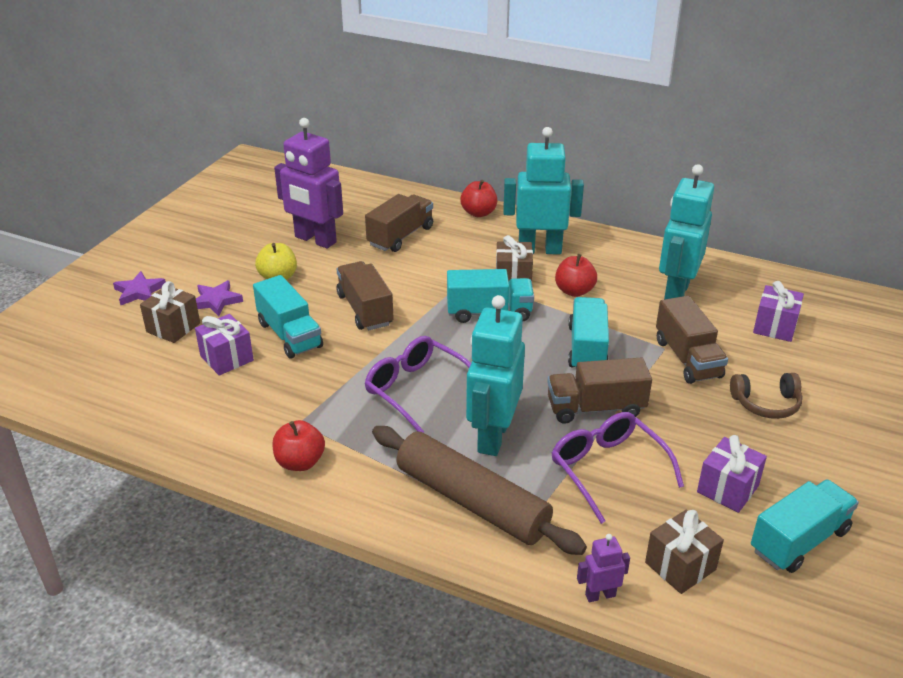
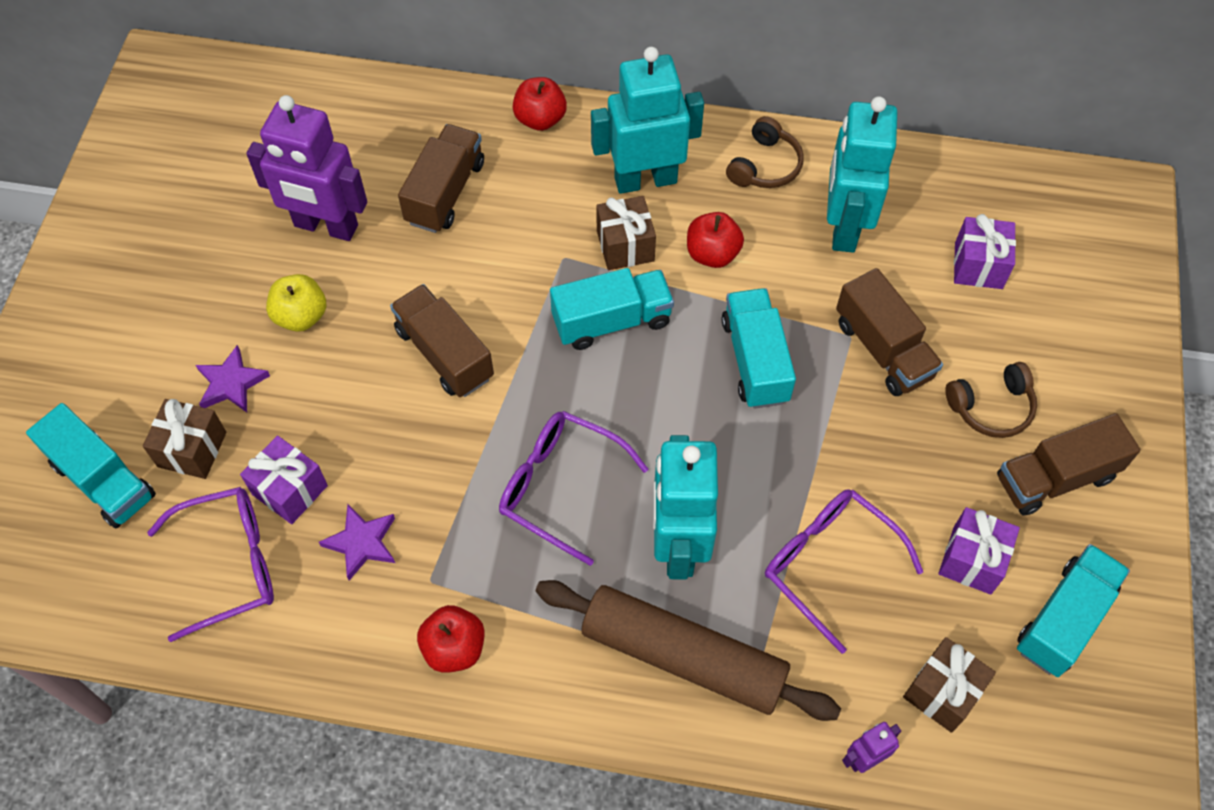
camera: 15 degrees left, 25 degrees up
(139, 292) = (113, 390): purple star -> purple star (362, 543)
(166, 388) = (230, 564): none -> purple glasses
(289, 335) = (359, 426): turquoise truck -> turquoise truck (103, 480)
(595, 408) = (791, 465): brown truck -> brown truck (1055, 478)
(627, 255) = (765, 166): none -> brown headphones

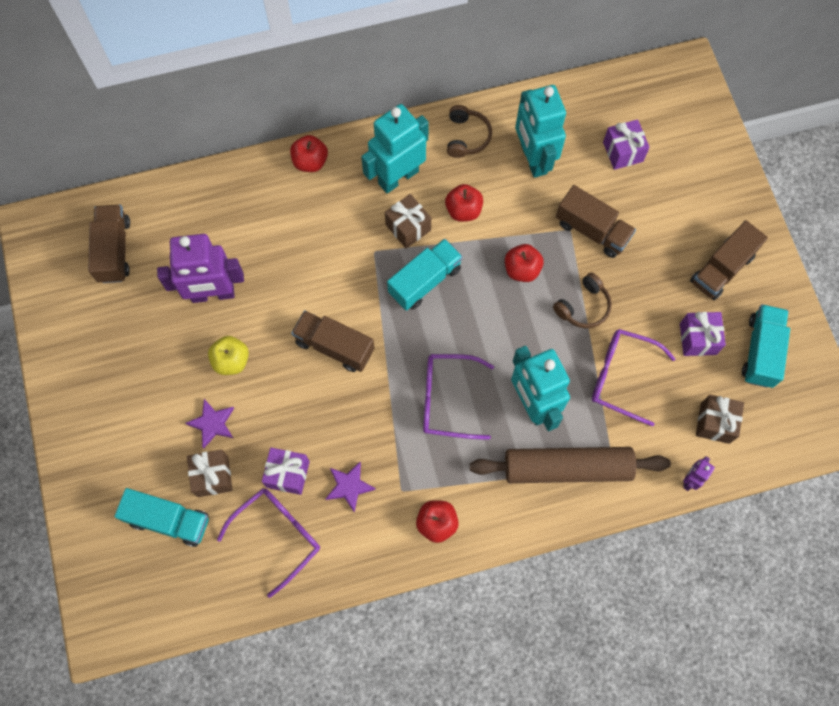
camera: 25 degrees left, 10 degrees up
(445, 192) = (277, 238): brown truck -> brown truck (114, 250)
(755, 360) = (522, 269): turquoise truck -> red apple
(991, 407) = (669, 240): brown headphones -> brown headphones (583, 306)

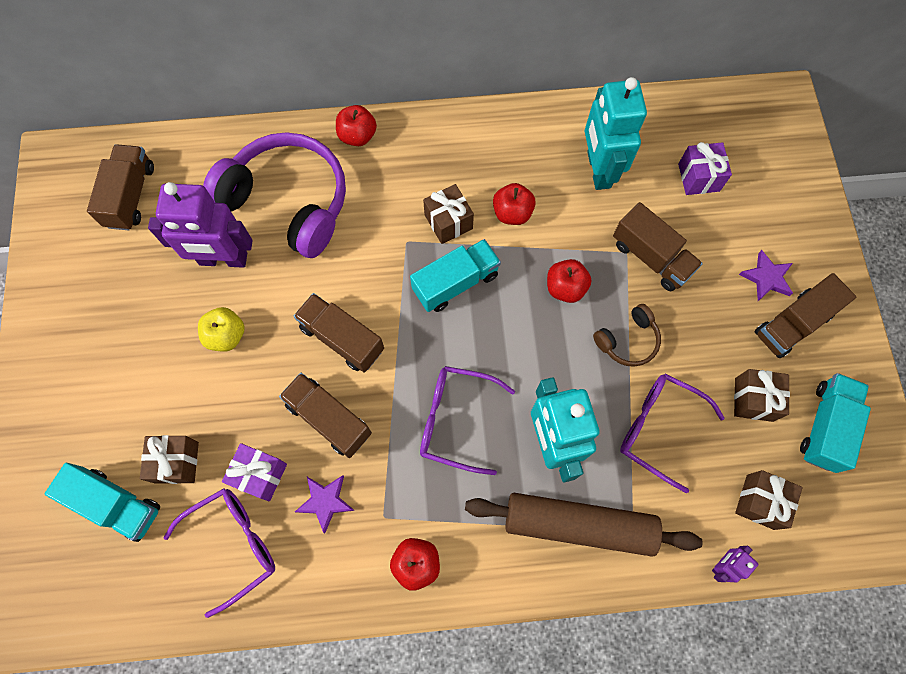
camera: 10 degrees right, 0 degrees up
(212, 423) = (190, 402): purple star -> purple star (766, 278)
(260, 232) = (288, 201): none -> purple headphones
(337, 417) = (329, 419): none -> brown truck
(398, 177) = (448, 166): turquoise robot -> none
(467, 137) = (530, 135): brown headphones -> none
(698, 339) = (753, 399): purple gift -> brown gift

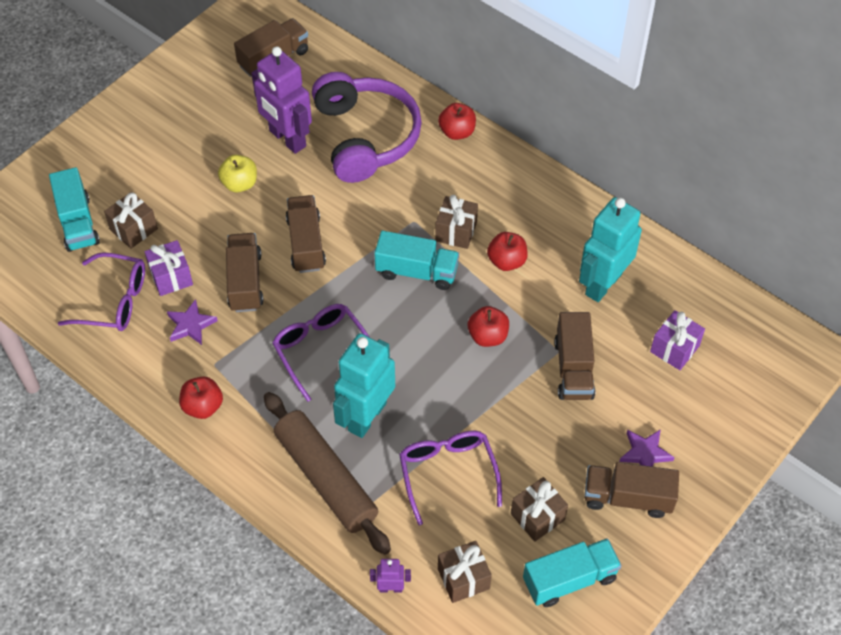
camera: 45 degrees right, 15 degrees down
(628, 340) = (492, 404): brown headphones -> none

